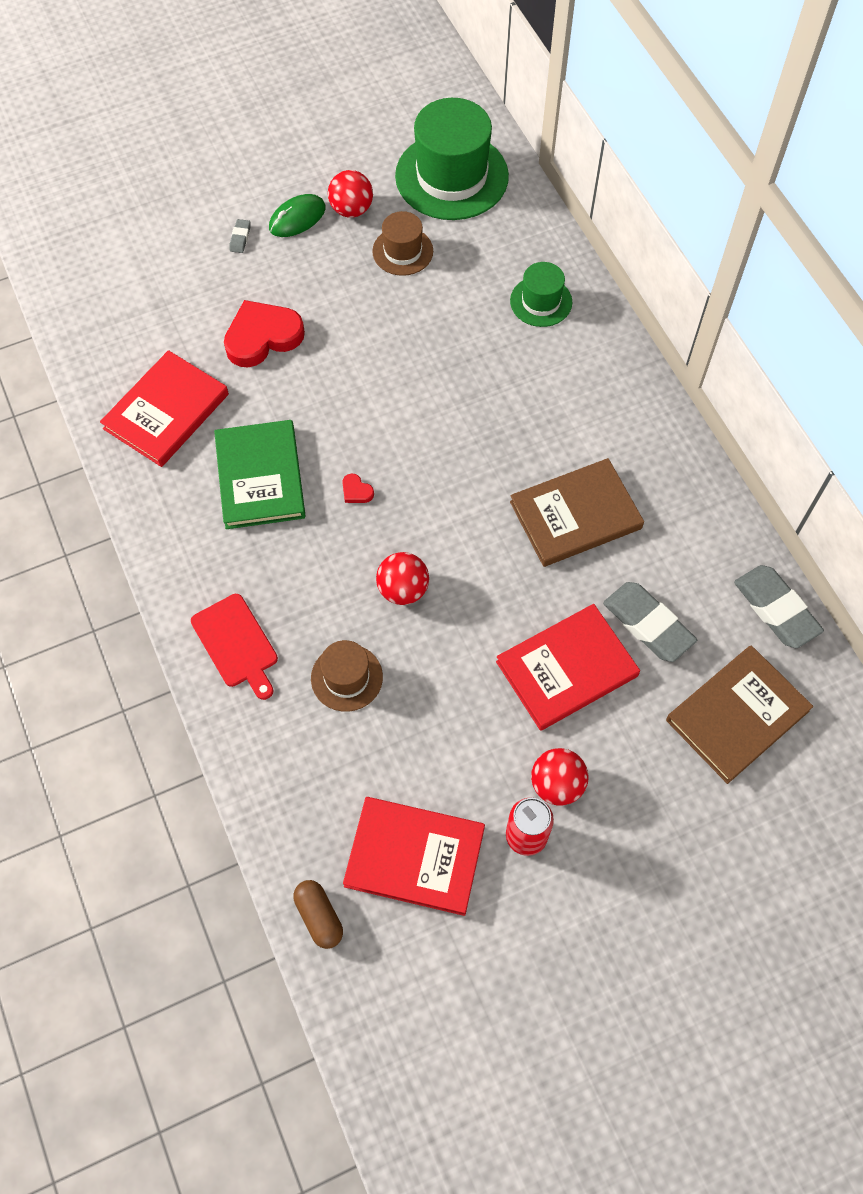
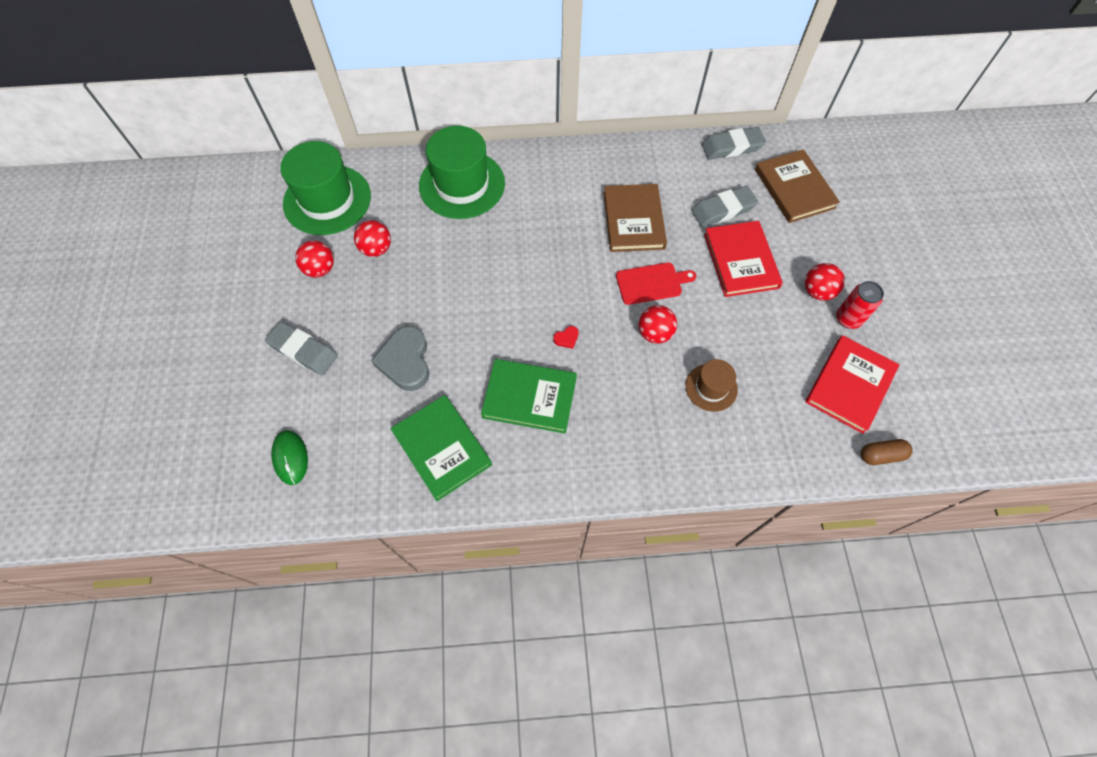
camera: 70 degrees left, 0 degrees up
(166, 411) = (442, 448): red book -> green book
(236, 644) = (663, 452): red cutting board -> red cutting board (651, 283)
(240, 238) = (303, 351): grey eraser -> grey eraser, size x2.24
(262, 337) = (405, 361): red heart -> grey heart
(297, 218) = (307, 306): green mouse -> green mouse (290, 457)
(402, 251) = (376, 249): brown hat -> red ball
(541, 301) = (462, 184): green hat -> green hat, size x1.92

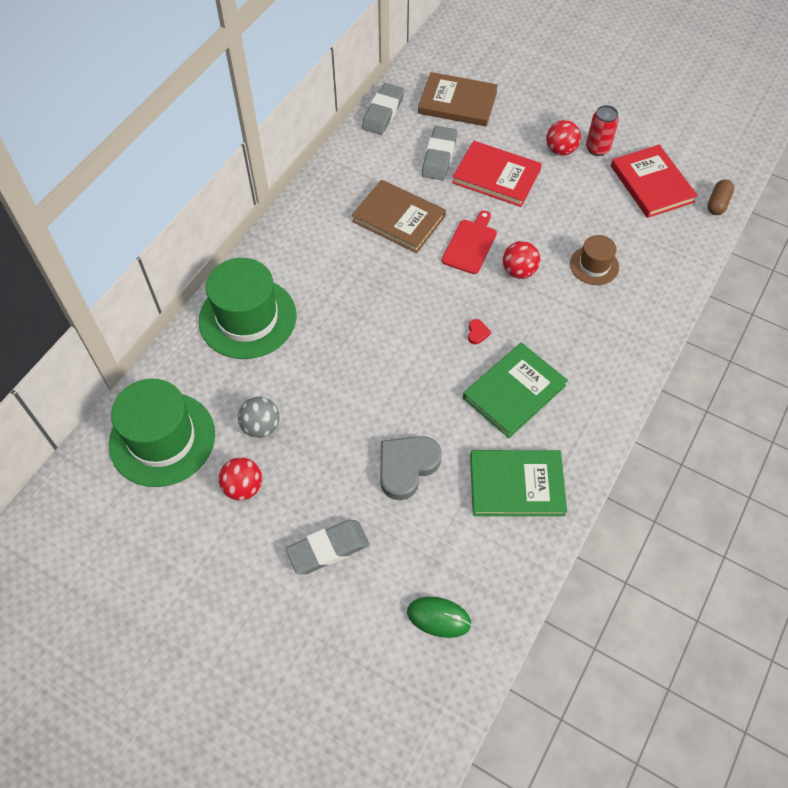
camera: 55 degrees left, 5 degrees down
(376, 249) = (261, 426): red ball -> grey ball
(405, 361) = (406, 467): grey heart -> grey heart turned 105 degrees clockwise

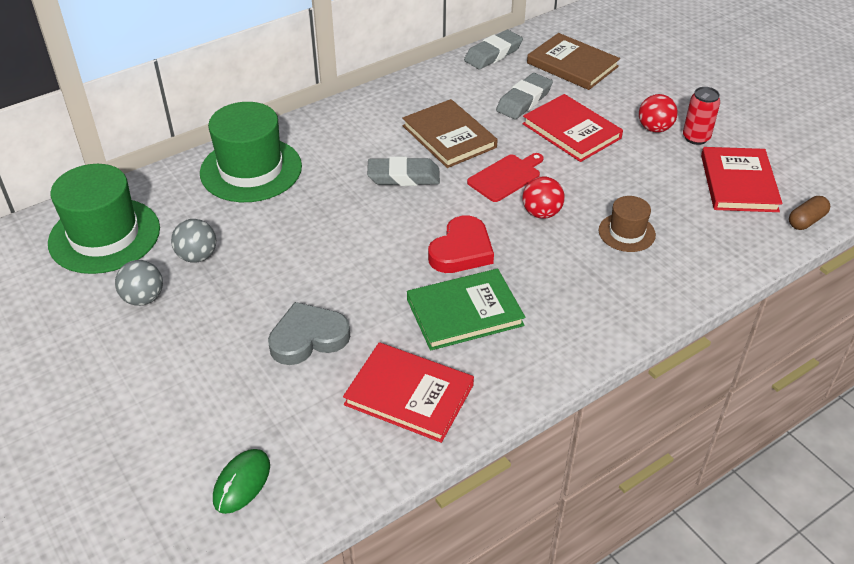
camera: 25 degrees right, 15 degrees down
(243, 487) = (143, 298): red ball -> grey ball
(328, 549) = (180, 378): grey eraser -> grey eraser (403, 176)
(439, 617) = (242, 482): green mouse -> green mouse turned 75 degrees clockwise
(477, 333) = (461, 250): red heart -> red heart, size x2.44
(516, 485) = (409, 395): green book -> red book

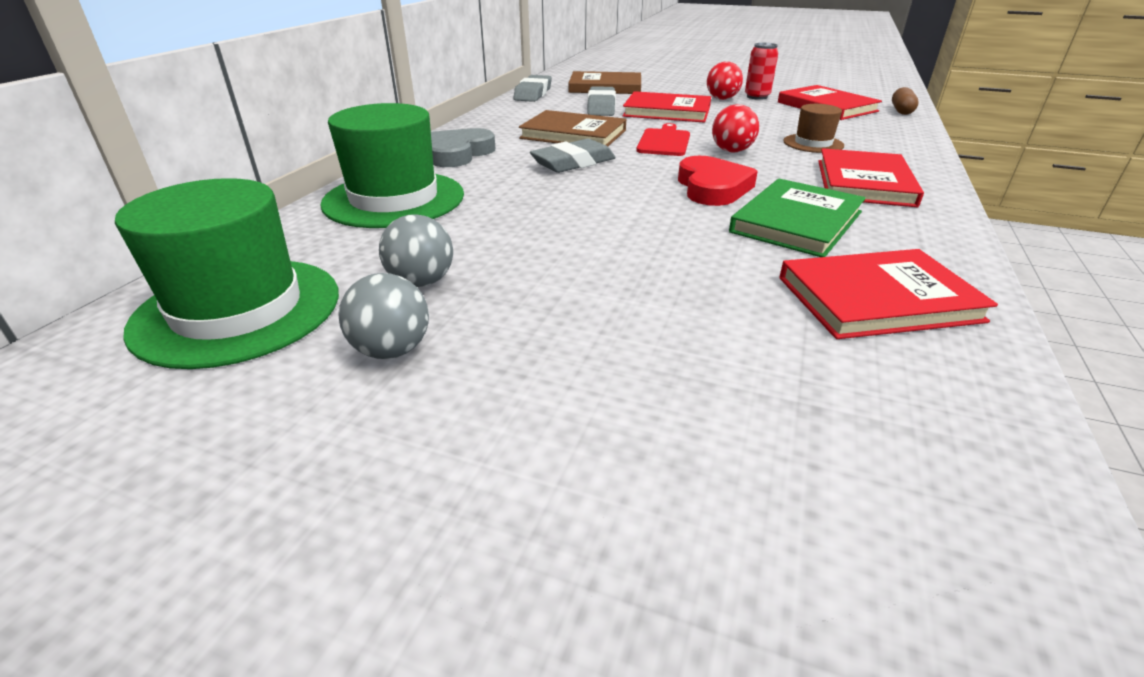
camera: 35 degrees left, 10 degrees down
(242, 482) = (889, 500): green mouse -> none
(308, 338) = (684, 299): grey heart -> grey heart (458, 153)
(583, 298) = (864, 182): none -> red book

